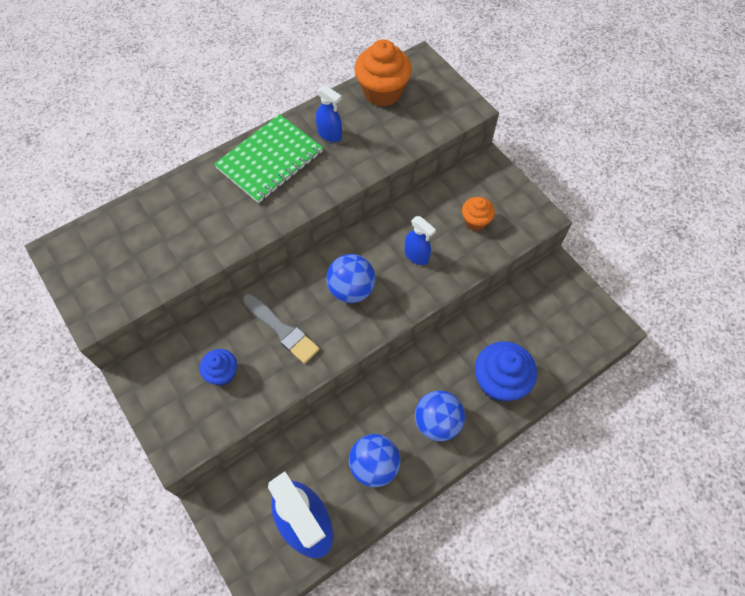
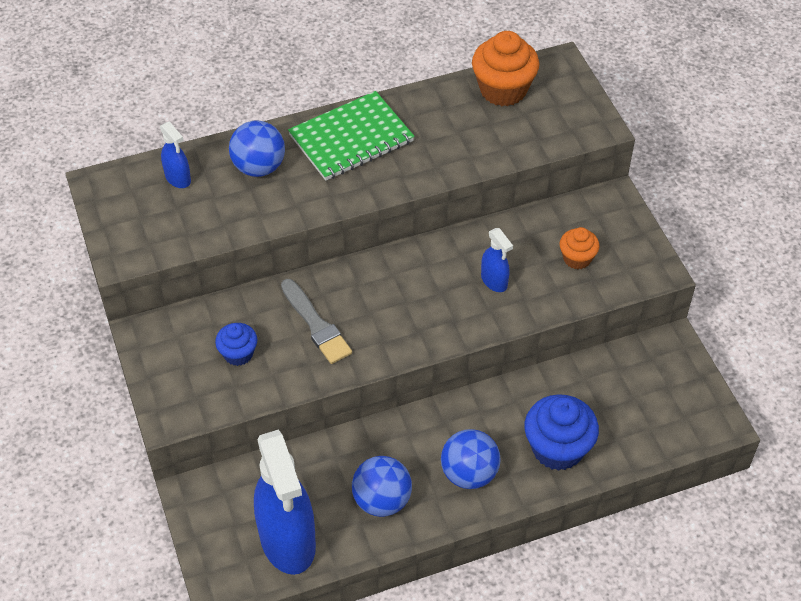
camera: 15 degrees right, 10 degrees down
(330, 134) = (427, 124): blue spray bottle -> blue spray bottle (178, 178)
(351, 289) = (407, 300): blue ball -> blue ball (259, 167)

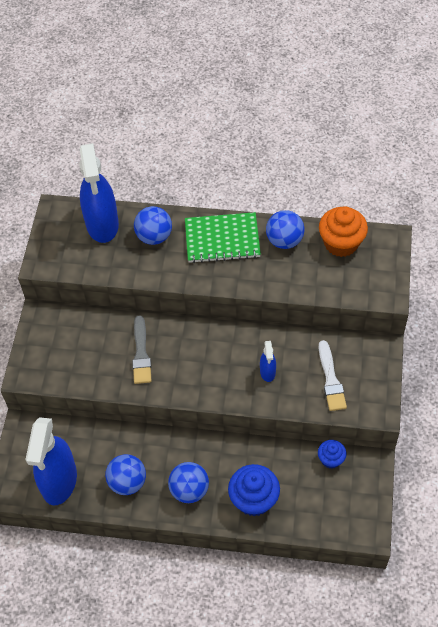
camera: 30 degrees right, 5 degrees up
(178, 178) = (102, 224): blue spray bottle -> blue spray bottle, size x2.21
(238, 354) = (85, 352): blue cupcake -> blue cupcake (331, 459)
(431, 112) = (284, 240): none -> blue ball
(577, 258) = (331, 379): orange cupcake -> white brush

